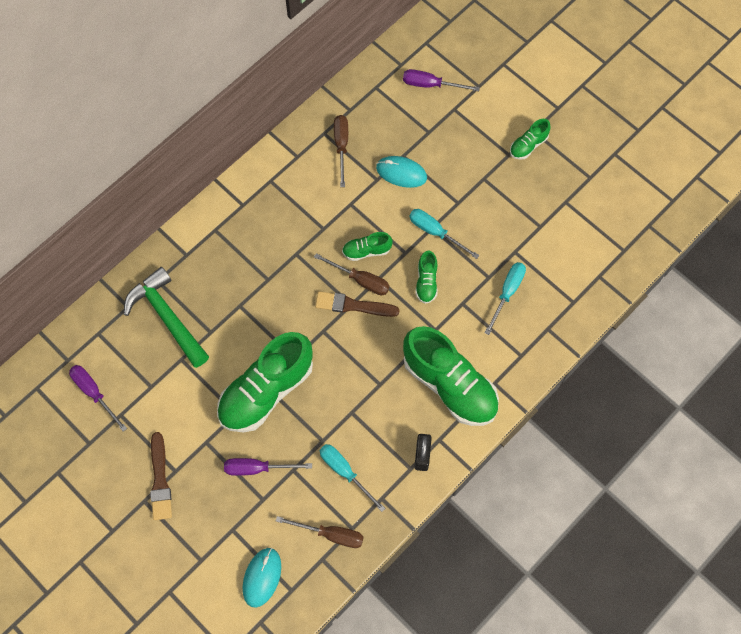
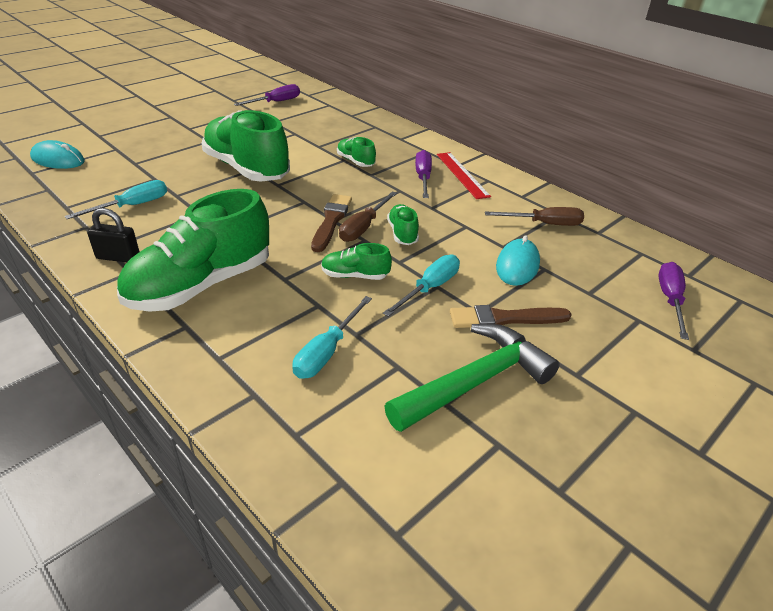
camera: 90 degrees right, 30 degrees down
(160, 480) = (185, 122): brown brush -> brown brush (505, 318)
(167, 317) = (338, 129): green hammer -> green hammer (475, 381)
(257, 468) = (168, 162): purple screwdriver -> purple screwdriver (423, 178)
(261, 201) = (462, 175): none -> red ruler
(330, 534) = (69, 195): brown screwdriver -> none
(507, 293) = (327, 352): turquoise screwdriver -> turquoise screwdriver turned 90 degrees clockwise
(528, 145) = (603, 401): green shoe -> green shoe (355, 161)

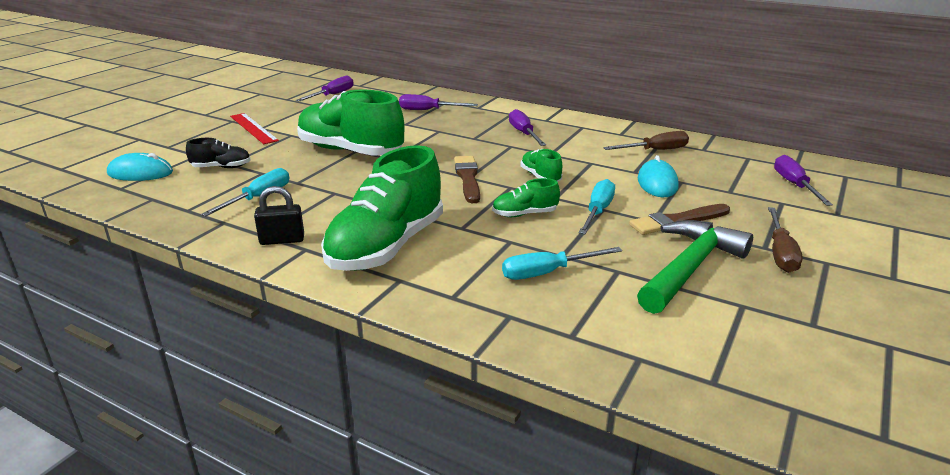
camera: 15 degrees left, 10 degrees down
(126, 166) = (221, 167): none -> black shoe
(327, 352) = (547, 272): turquoise screwdriver -> turquoise screwdriver turned 60 degrees clockwise
(350, 134) = (428, 110): none -> purple screwdriver
(355, 161) = (451, 130): green shoe -> none
(363, 227) = (501, 178): brown screwdriver -> brown screwdriver (780, 253)
(462, 175) = (556, 126): red ruler -> red ruler (253, 128)

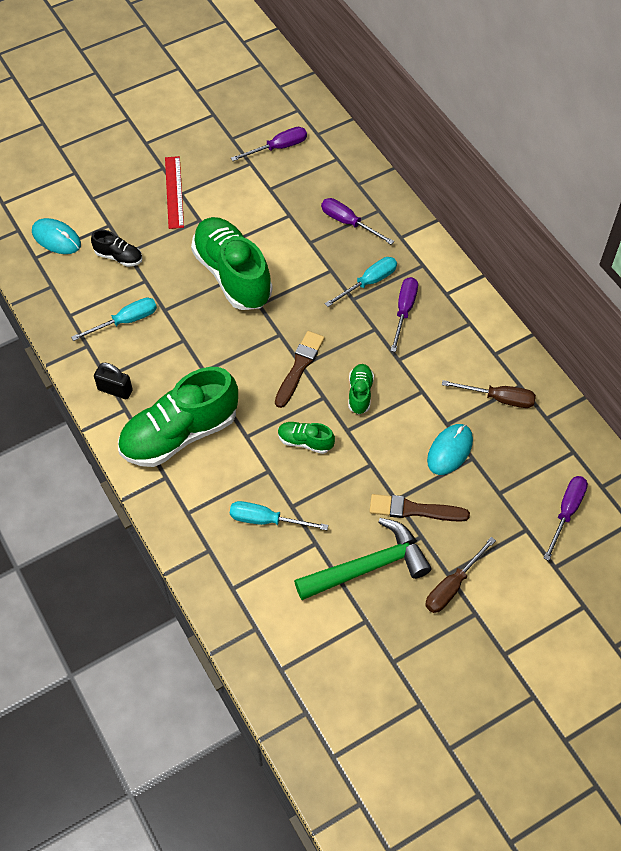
camera: 30 degrees right, 30 degrees up
(597, 211) = (364, 466): turquoise screwdriver -> turquoise screwdriver (369, 282)

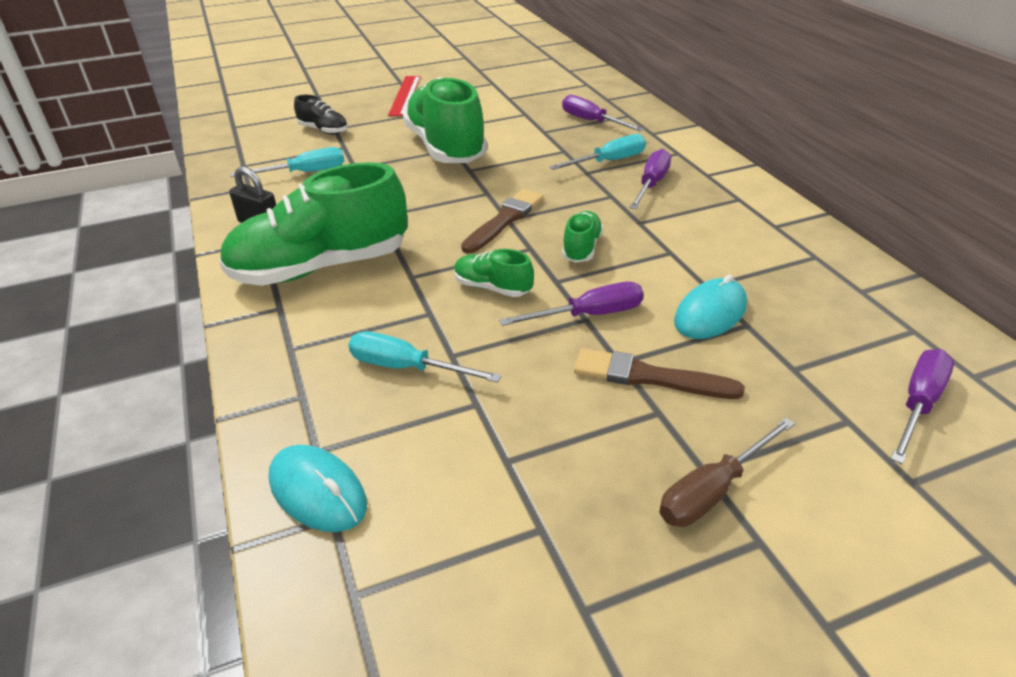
camera: 10 degrees right, 20 degrees down
(56, 238) = (264, 116): turquoise mouse -> turquoise mouse (318, 492)
(278, 148) = (525, 76): purple screwdriver -> purple screwdriver (589, 315)
(368, 567) = (560, 445): green hammer -> none
(499, 398) = (784, 266): brown screwdriver -> none

